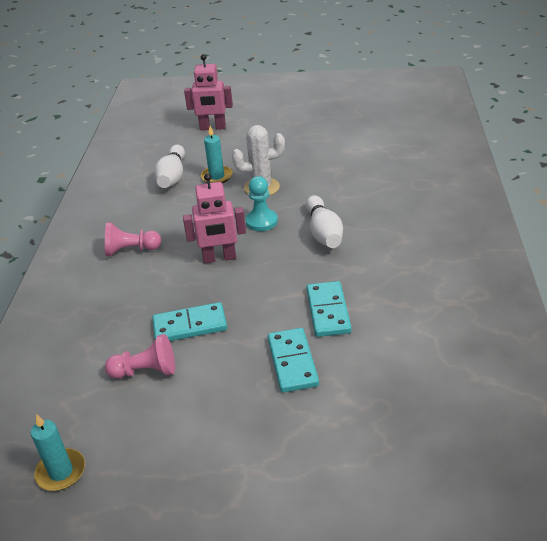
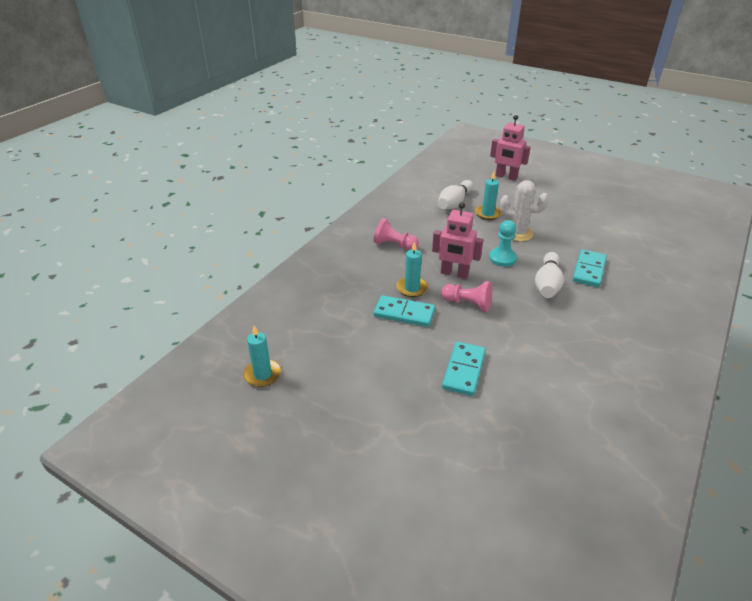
camera: 25 degrees right, 0 degrees up
(146, 371) = (355, 332): pink pawn -> pink pawn (468, 304)
(182, 293) = (412, 288): none -> turquoise candle
(328, 311) = (514, 344): turquoise domino -> turquoise domino (588, 270)

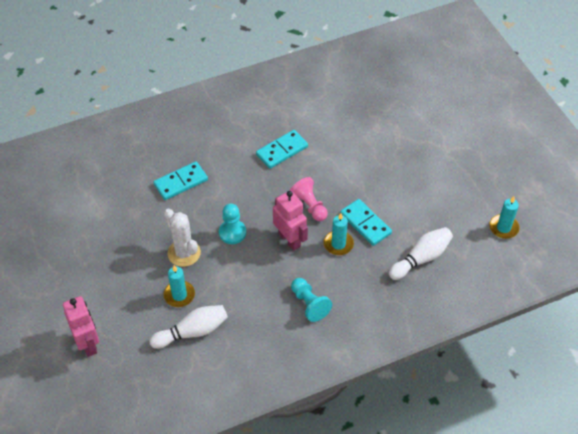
camera: 145 degrees left, 15 degrees up
(394, 245) = (309, 304): pink pawn -> turquoise pawn
(464, 370) = (365, 159): turquoise domino -> turquoise domino (282, 151)
(547, 284) = (229, 188): white bowling pin -> white bowling pin (421, 258)

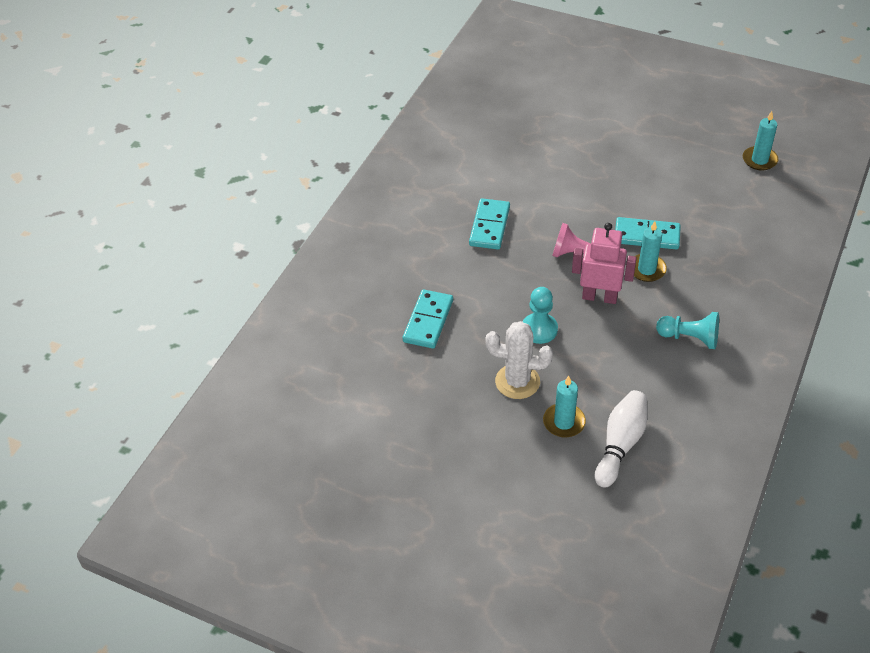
camera: 40 degrees left, 5 degrees down
(88, 343) = (535, 538): pink robot -> none
(421, 258) = (729, 231): white bowling pin -> none

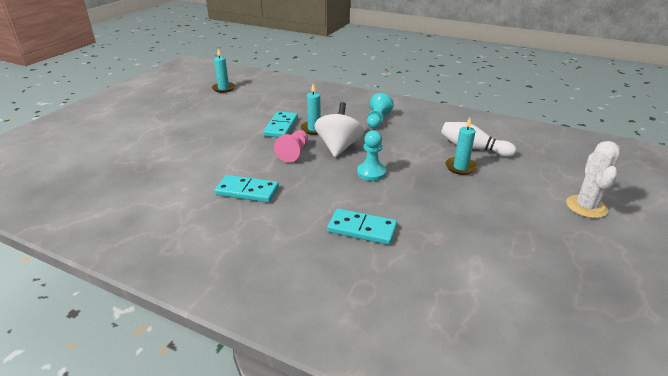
camera: 90 degrees left, 15 degrees down
(517, 382) = (426, 185): white cactus -> white cactus (586, 207)
(599, 297) = (339, 147): pink robot -> white spinning top

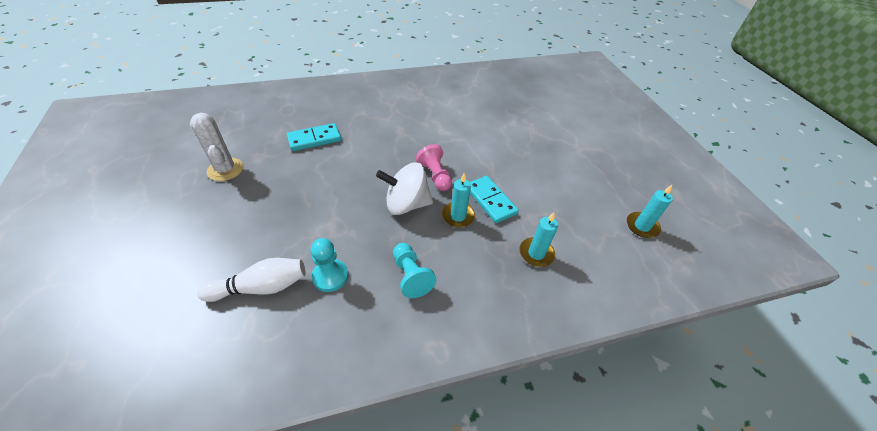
camera: 135 degrees right, 15 degrees up
(247, 191) = (419, 128): turquoise domino -> none
(339, 147) = (406, 204): white spinning top -> white spinning top turned 120 degrees clockwise
(371, 173) = (348, 189): turquoise pawn -> turquoise pawn (330, 276)
(460, 167) = (265, 242): turquoise candle -> turquoise candle (536, 253)
(586, 207) = (116, 253): white cactus -> white cactus (225, 169)

